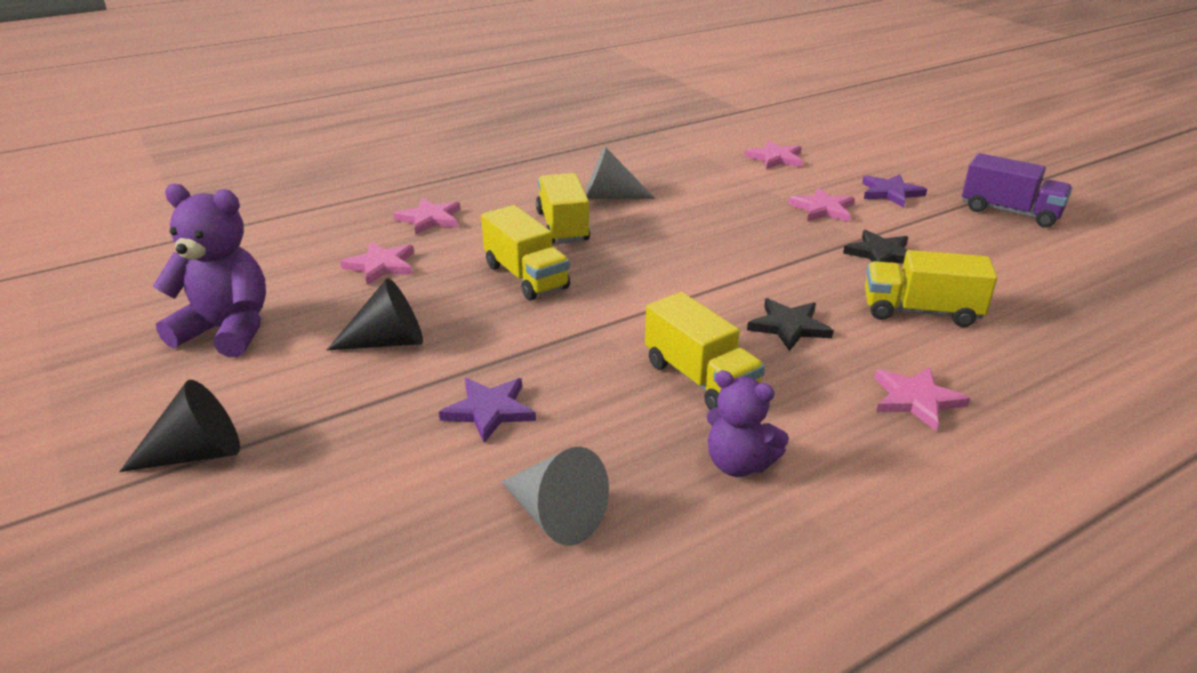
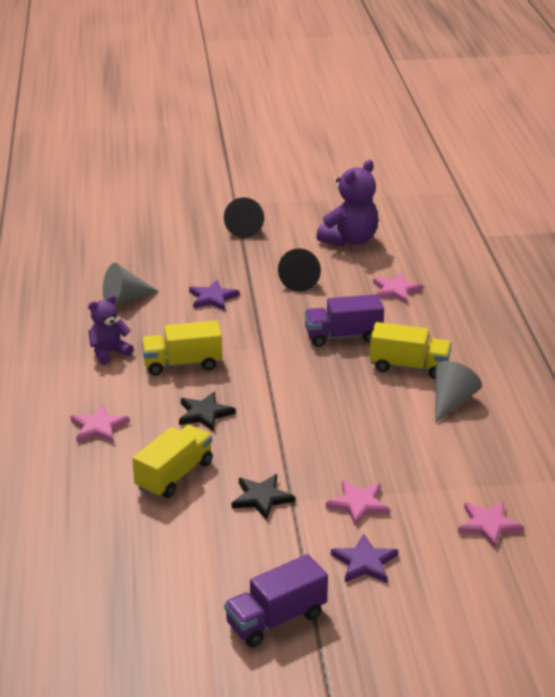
camera: 115 degrees right, 0 degrees up
(430, 219) = (457, 317): pink star -> none
(526, 277) = (343, 336): yellow truck -> purple truck

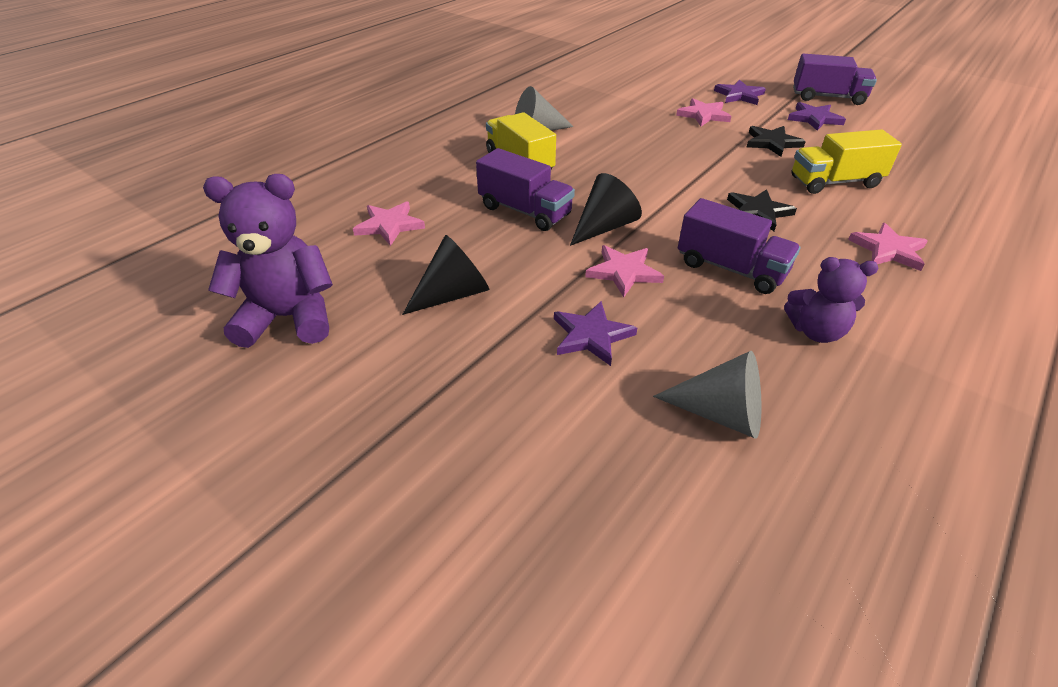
camera: 135 degrees left, 10 degrees up
(182, 364) = (731, 268): yellow truck -> purple truck
(245, 229) = (356, 447): black cone -> black cone (604, 227)
(257, 563) = (814, 119): none -> purple star
(488, 525) = (637, 80): pink star -> pink star (624, 272)

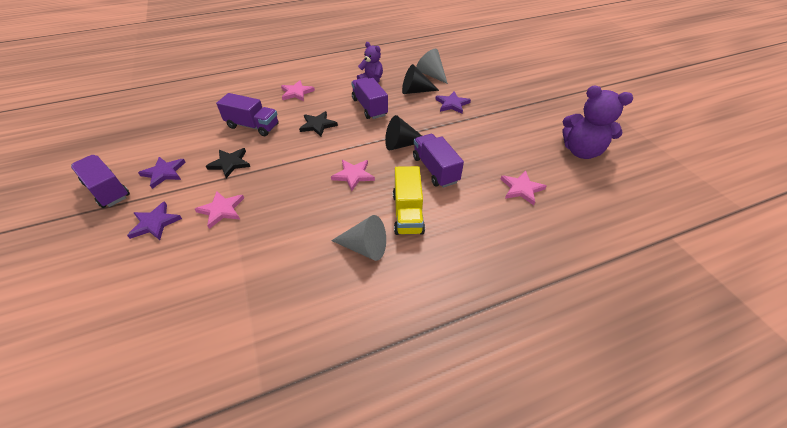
camera: 150 degrees left, 5 degrees up
(453, 294) = (500, 137): black cone -> black cone (415, 91)
(624, 272) = (416, 121): pink star -> pink star (353, 175)
(834, 182) = (253, 126): yellow truck -> purple truck

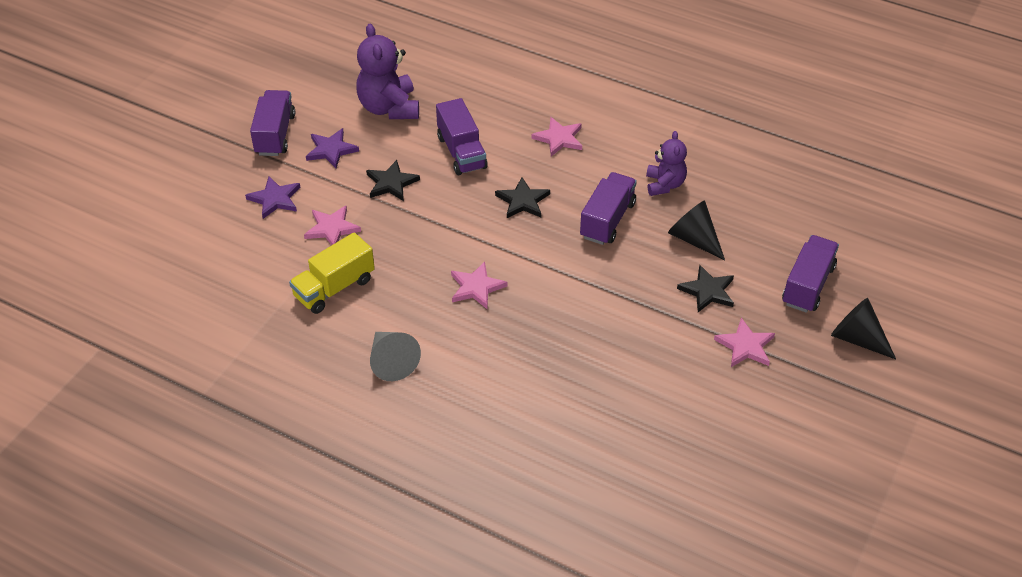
camera: 50 degrees right, 0 degrees up
(401, 144) = (570, 293): black cone -> black cone (857, 338)
(407, 213) = (468, 366): yellow truck -> yellow truck (334, 288)
(431, 75) = (753, 231): grey cone -> none
(435, 169) = (559, 348): purple truck -> purple truck (807, 285)
(452, 104) = (708, 291): purple star -> black star
(521, 189) = (609, 442): pink star -> pink star (745, 346)
(581, 151) = (752, 470): purple teddy bear -> purple teddy bear (389, 108)

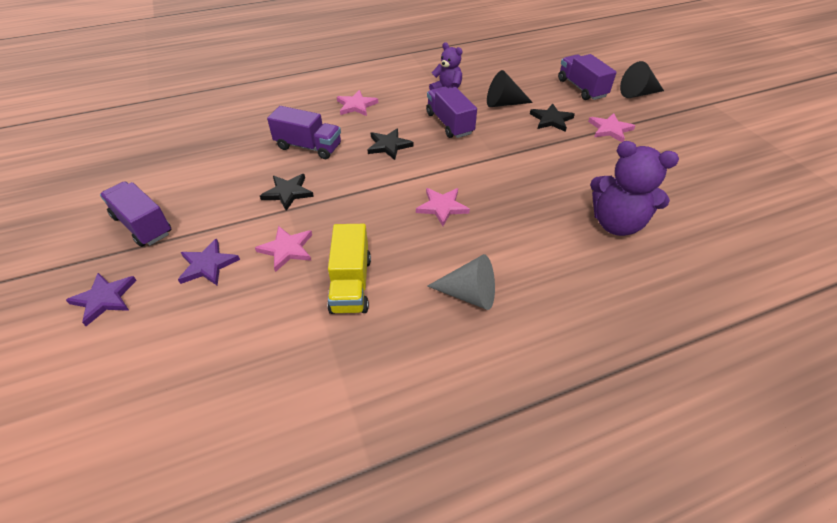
camera: 50 degrees left, 0 degrees up
(331, 150) = (208, 204): purple star -> purple star (104, 299)
(389, 108) = (217, 155): purple teddy bear -> purple teddy bear (616, 223)

